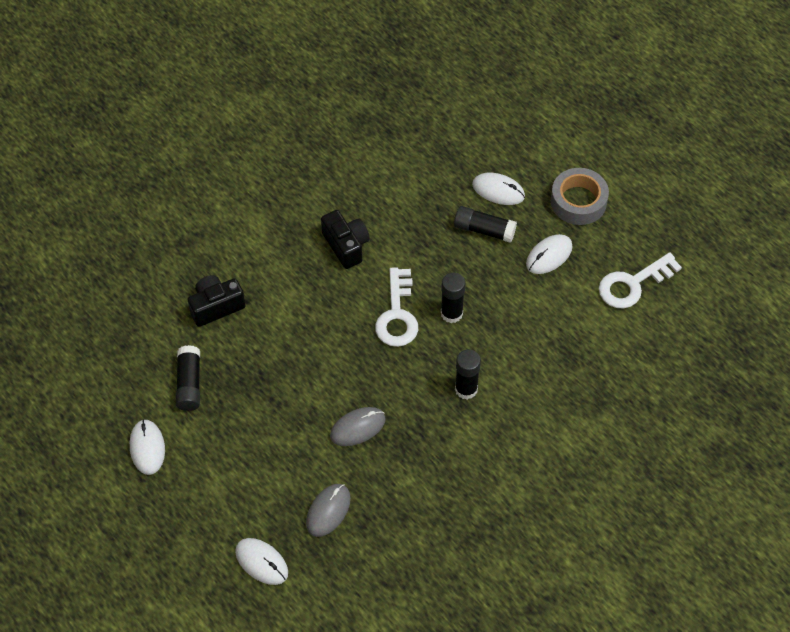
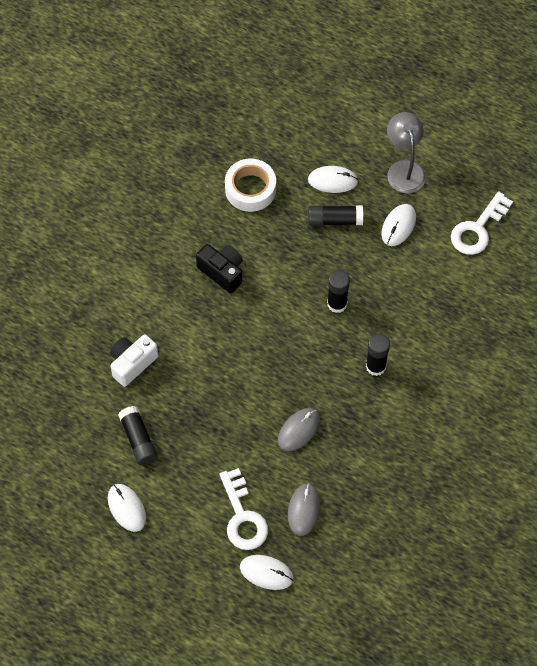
camera: 20 degrees left, 5 degrees up
(216, 307) = (132, 363): black camera -> white camera
(397, 315) = (291, 320): white key -> white key (242, 516)
(409, 174) = (250, 189): none -> white tape
(578, 201) = (404, 169): grey tape -> grey lamp

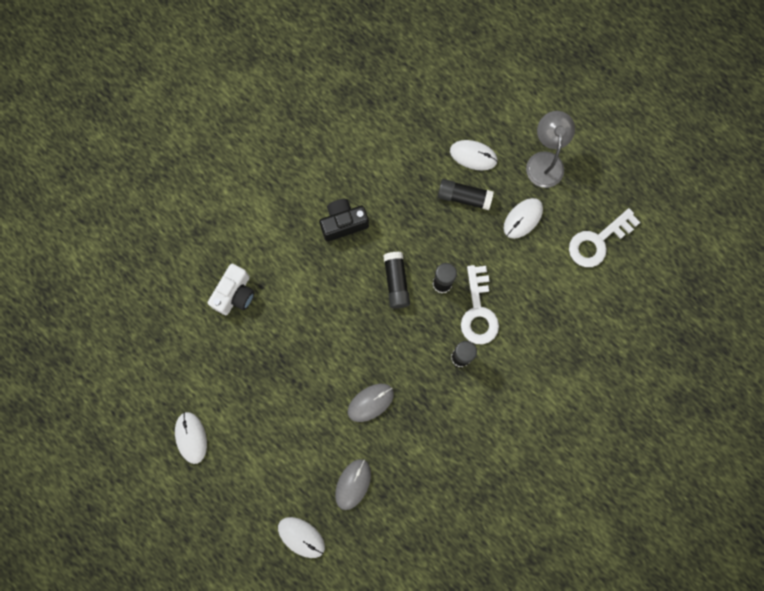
camera: 15 degrees right, 15 degrees up
(132, 363) = (235, 294): white camera -> white camera turned 150 degrees clockwise
(138, 440) = (220, 372): black glue stick -> black glue stick (396, 282)
(222, 272) = (343, 223): black camera -> black camera turned 75 degrees counterclockwise
(242, 516) = (295, 475): white key -> white key (478, 311)
(250, 189) = (393, 145): white tape -> none

